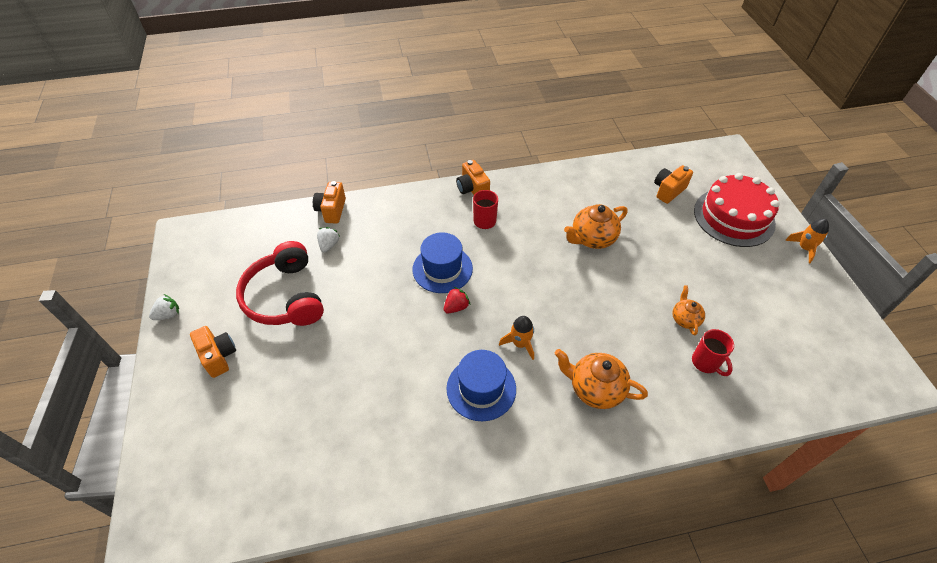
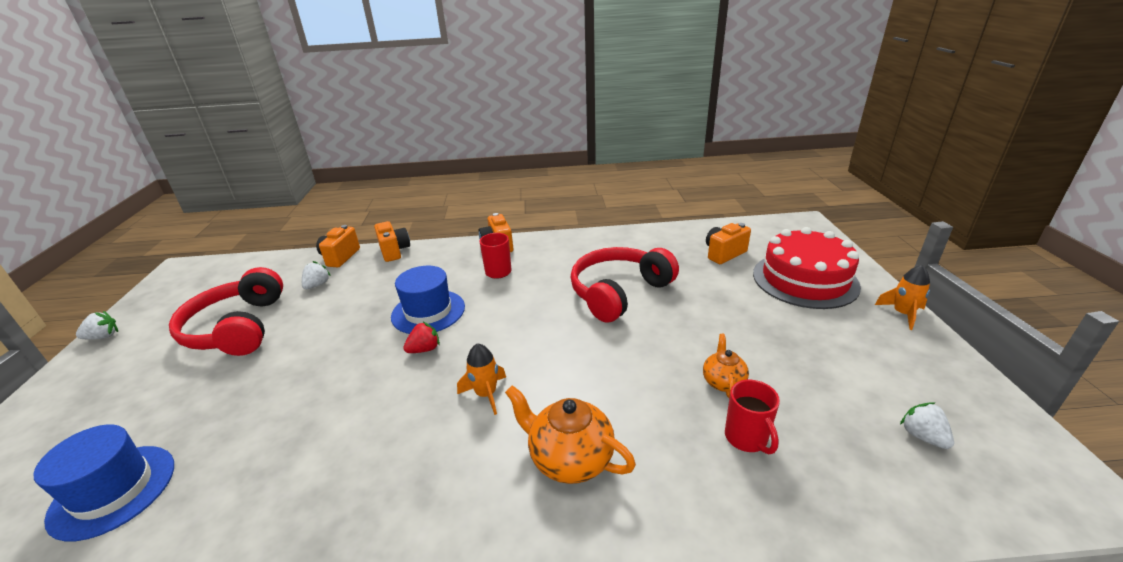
camera: 10 degrees right, 20 degrees down
(218, 356) = (119, 381): orange camera -> orange camera (394, 251)
(481, 388) = (409, 444): blue hat -> blue hat (113, 490)
(592, 239) = (619, 292): orange teapot -> red headphones
(813, 351) = (922, 436): none -> white strawberry

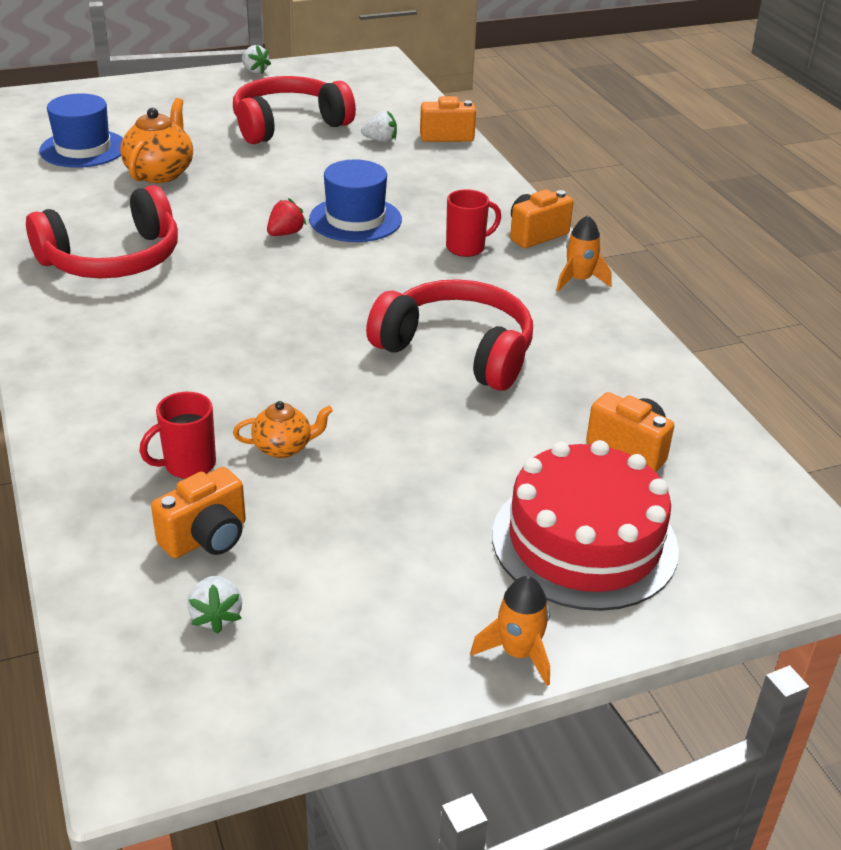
camera: 70 degrees right, 5 degrees up
(394, 251) = (479, 165): orange camera -> orange camera (206, 538)
(394, 473) = (113, 259): none -> red headphones
(424, 349) = (285, 233): red strawberry -> red strawberry turned 90 degrees counterclockwise
(486, 394) = (223, 285): orange rocket -> orange rocket (579, 280)
(569, 459) = (141, 348): orange teapot -> orange teapot (160, 173)
(922, 436) = (216, 616): white strawberry -> white strawberry turned 120 degrees clockwise

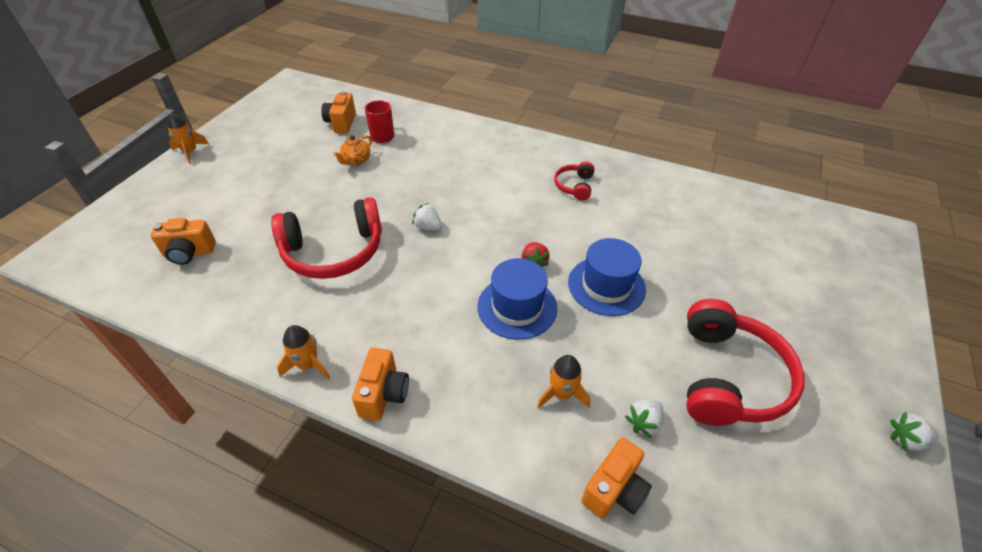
camera: 135 degrees right, 10 degrees up
(83, 149) = (753, 238): blue hat -> blue hat (606, 286)
(113, 259) = (574, 186): red headphones -> red headphones, size x0.49
(160, 173) = (680, 254): orange teapot -> none
(216, 616) = (308, 110): white strawberry -> white strawberry (428, 227)
(408, 172) = (561, 393): none -> orange rocket
(467, 247) = (416, 337): red mug -> none
(584, 541) = (187, 198): red cake -> none

